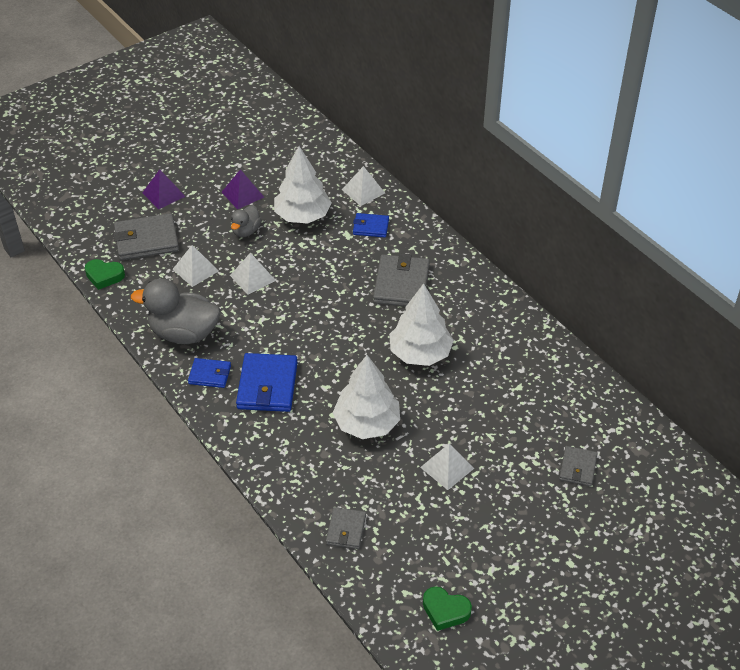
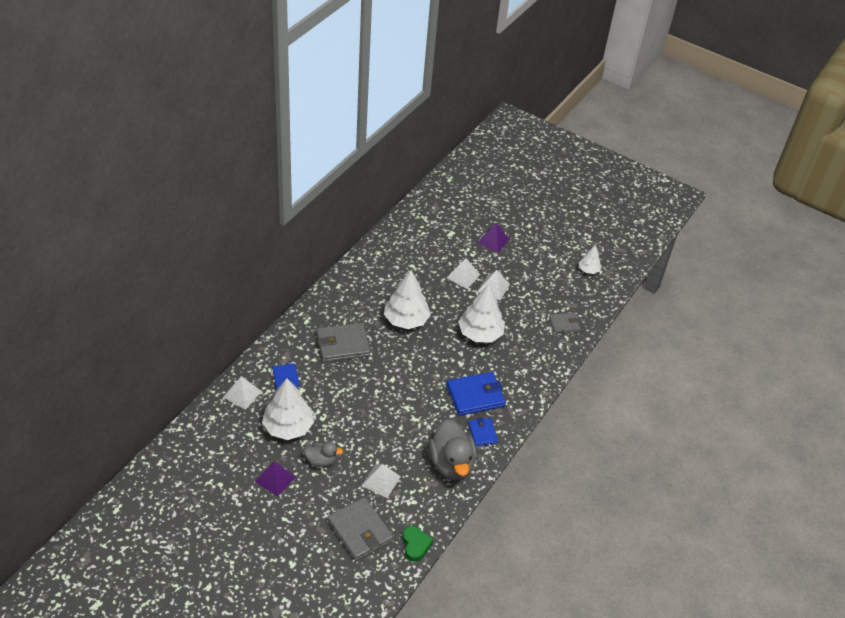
camera: 115 degrees left, 0 degrees up
(163, 194) = (295, 541): purple pyramid -> purple pyramid (493, 241)
(253, 278) = (374, 438): white pyramid -> white pyramid (463, 276)
(445, 611) = (588, 270): green heart -> white tree
(577, 468) = (462, 230): grey wallet -> none

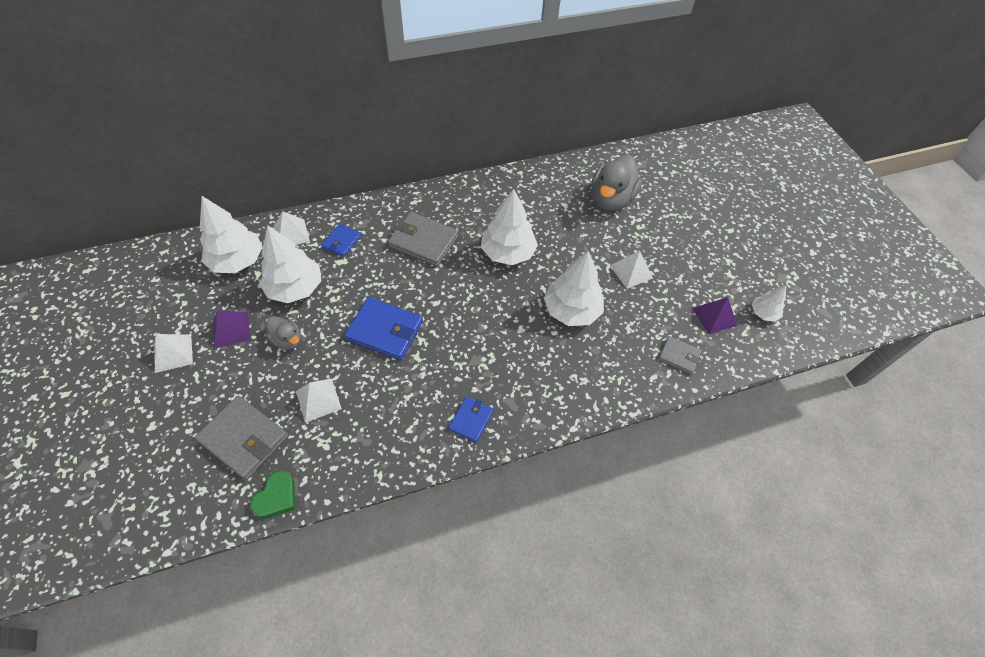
camera: 40 degrees right, 10 degrees up
(225, 435) = (237, 261): none -> white tree
(360, 531) = (244, 439): grey wallet -> grey wallet turned 60 degrees counterclockwise
(451, 463) = (405, 431): grey duck -> grey duck (611, 199)
(463, 276) = (608, 242): white pyramid -> white pyramid (173, 353)
(475, 396) = (503, 373): blue wallet -> blue wallet (385, 331)
(493, 241) = (674, 225): purple pyramid -> purple pyramid (714, 316)

